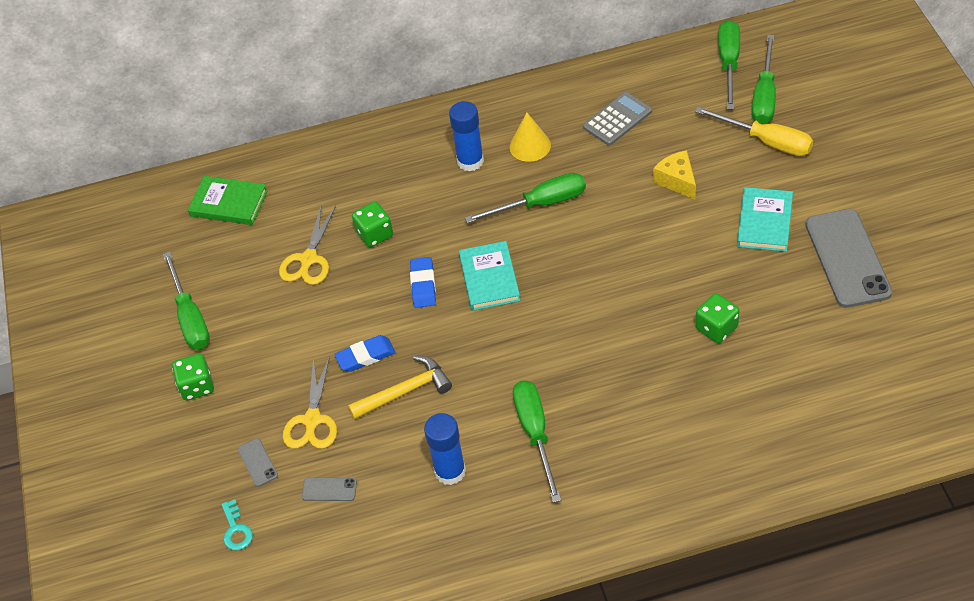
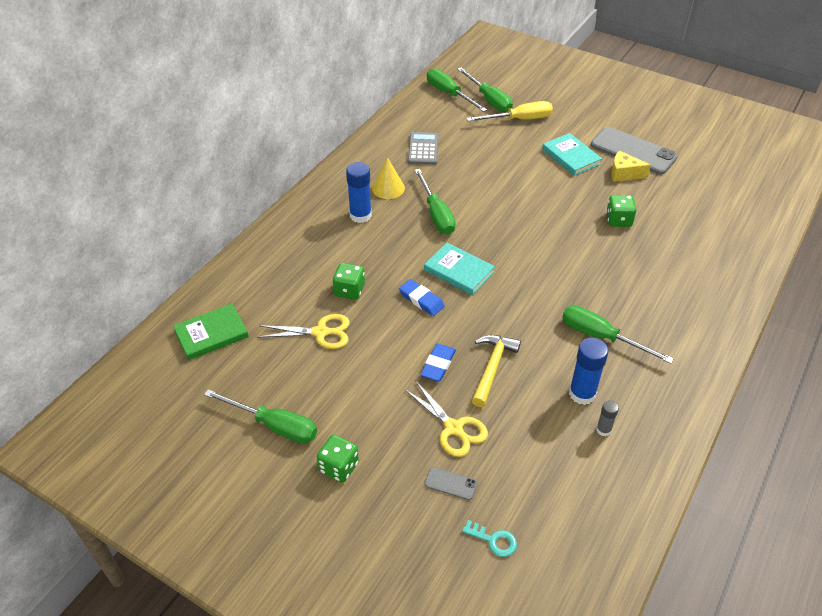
camera: 50 degrees left, 5 degrees down
(308, 259) = (320, 332): yellow scissors -> yellow scissors turned 60 degrees counterclockwise
(329, 489) = (522, 462): grey phone -> none
(427, 515) = (603, 430): none -> grey glue stick
(541, 204) = (436, 214): green screwdriver -> green screwdriver turned 135 degrees clockwise
(677, 181) = (498, 161): yellow cheese -> yellow cheese (624, 173)

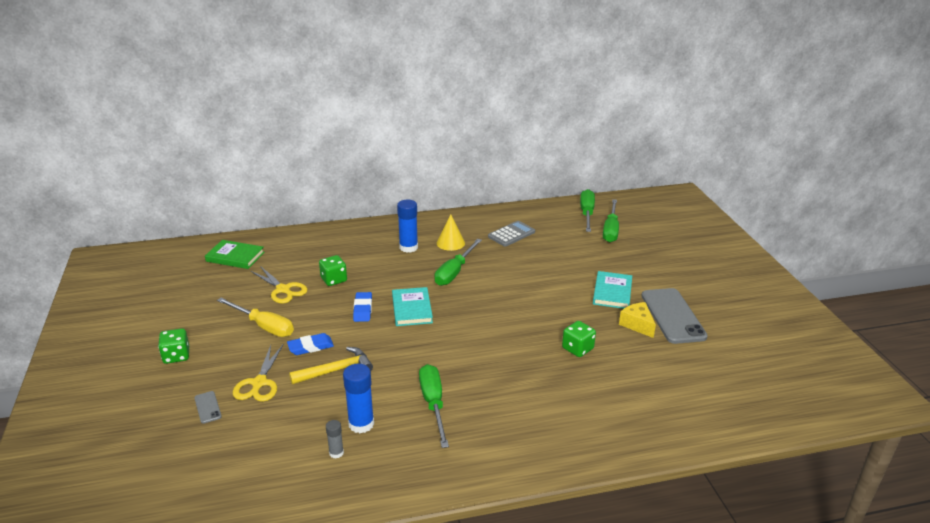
camera: 45 degrees right, 15 degrees down
(274, 426) = (186, 315): green screwdriver -> none
(494, 540) = (175, 452): turquoise key -> none
(519, 120) = (612, 252): yellow screwdriver -> yellow screwdriver (264, 326)

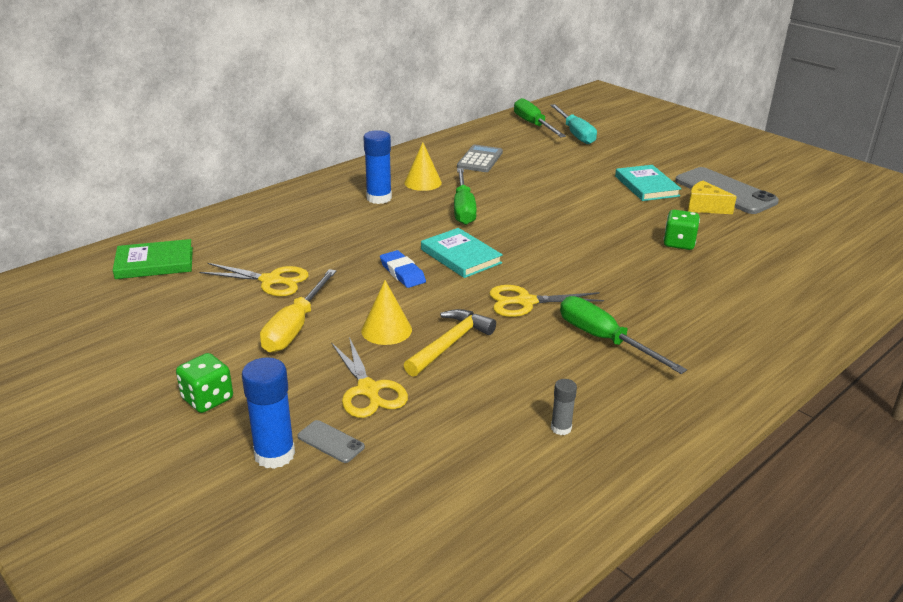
camera: 30 degrees left, 0 degrees up
(264, 326) = (295, 327): yellow screwdriver -> yellow screwdriver turned 105 degrees clockwise
(310, 347) = (386, 330): blue eraser -> yellow cone
(334, 280) = (326, 253): green dice -> none
(361, 424) = (551, 388): blue glue stick -> blue glue stick (274, 454)
(415, 357) = (525, 302): none -> yellow scissors
(610, 230) = (575, 134): green screwdriver -> turquoise screwdriver

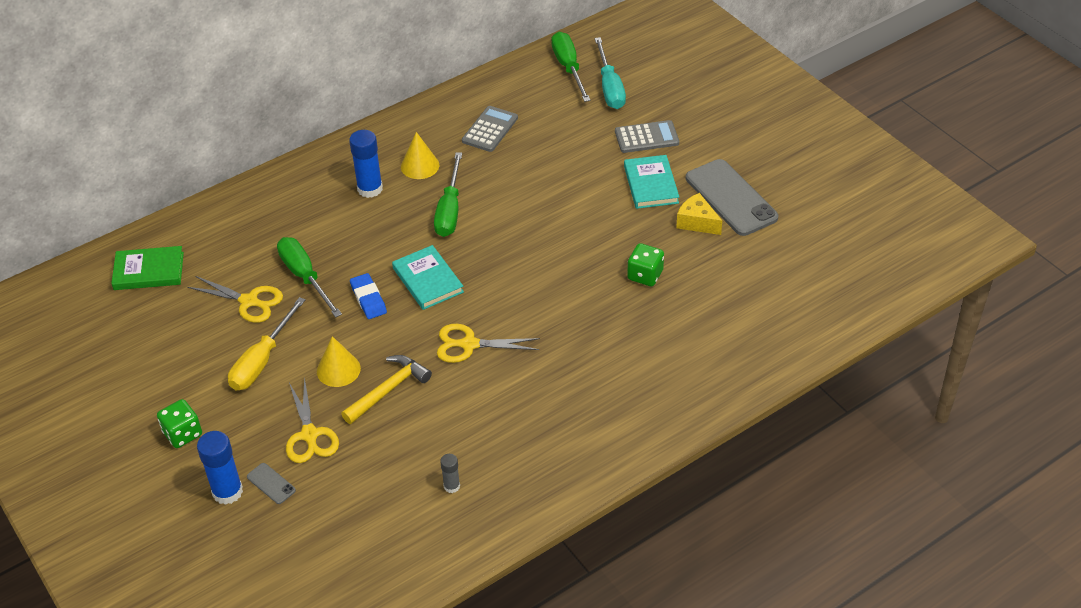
camera: 10 degrees right, 15 degrees up
(604, 340) = (522, 395): green screwdriver -> green screwdriver (305, 277)
(625, 159) = (646, 137): none -> grey calculator

